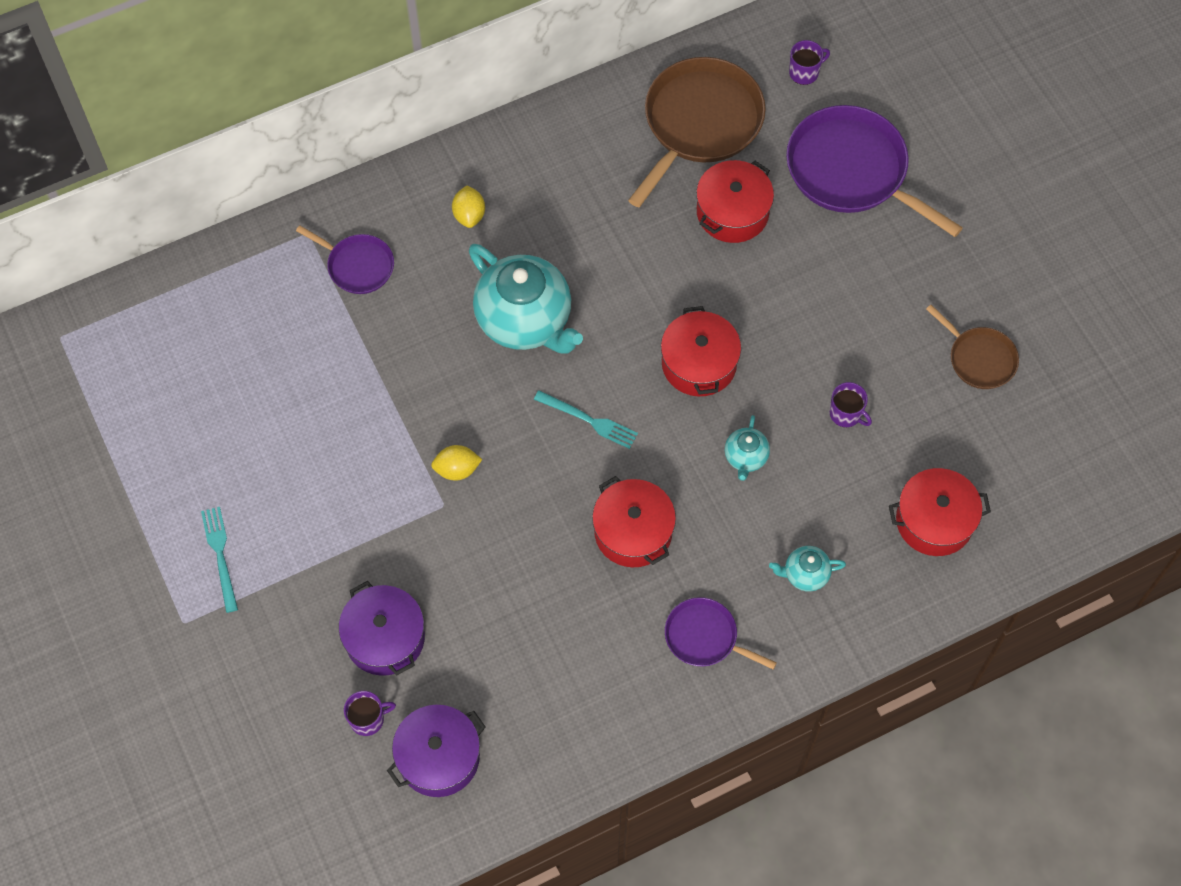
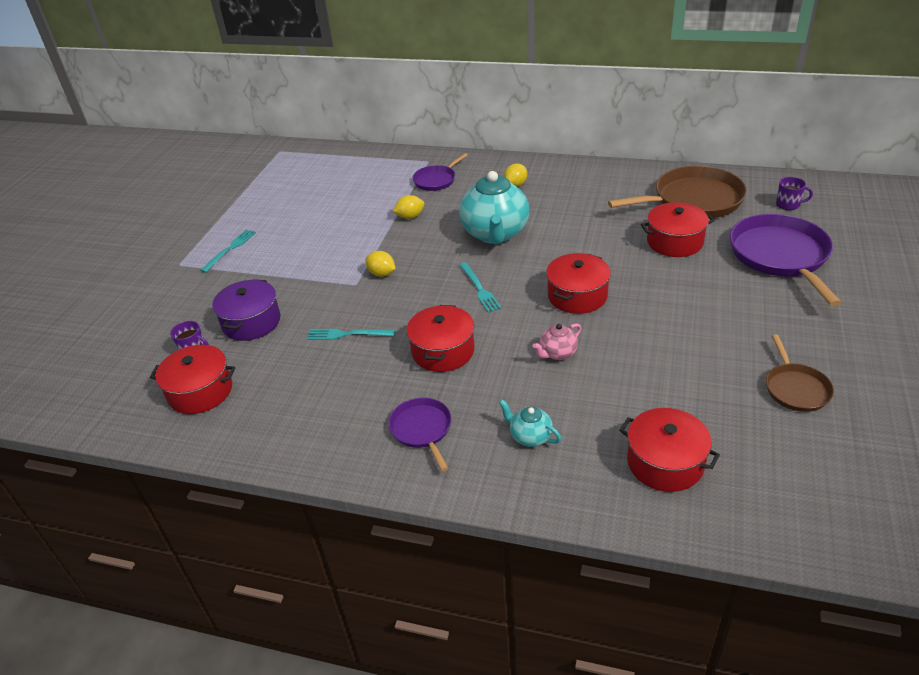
camera: 45 degrees right, 25 degrees down
(357, 266) = (436, 180): purple pan -> purple pan turned 60 degrees clockwise
(392, 354) = (410, 217): none -> yellow lemon
(438, 757) = (200, 391): purple pot -> red pot
(512, 579) = (348, 334): none -> turquoise fork
(745, 457) = (557, 353): turquoise teapot -> pink teapot
(846, 414) = (655, 367): purple mug -> none

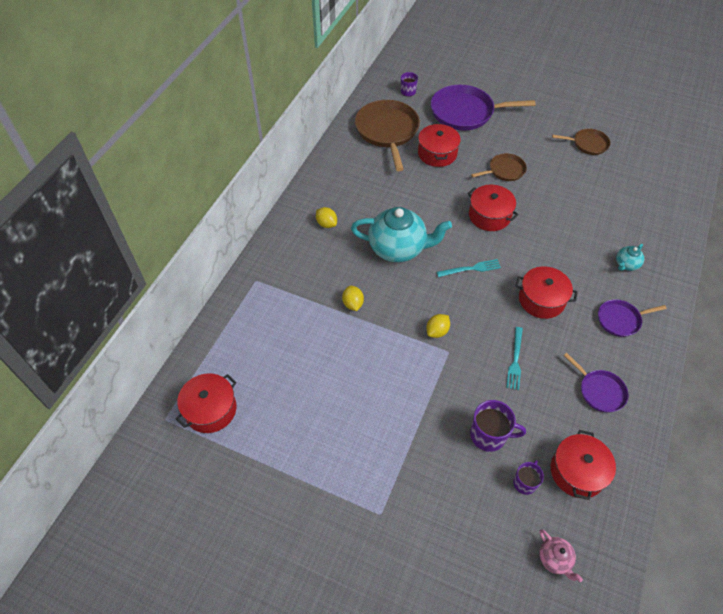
camera: 85 degrees left, 15 degrees up
(230, 249) = (365, 462): turquoise fork -> none
(251, 322) = (489, 435): purple pot -> purple mug
(436, 180) = (295, 278): purple pan -> purple pan (599, 391)
(557, 353) = (550, 237): pink teapot -> pink teapot (555, 559)
(665, 462) = (645, 209): red pot -> red pot (210, 409)
(674, 302) = (504, 170): none -> brown pan

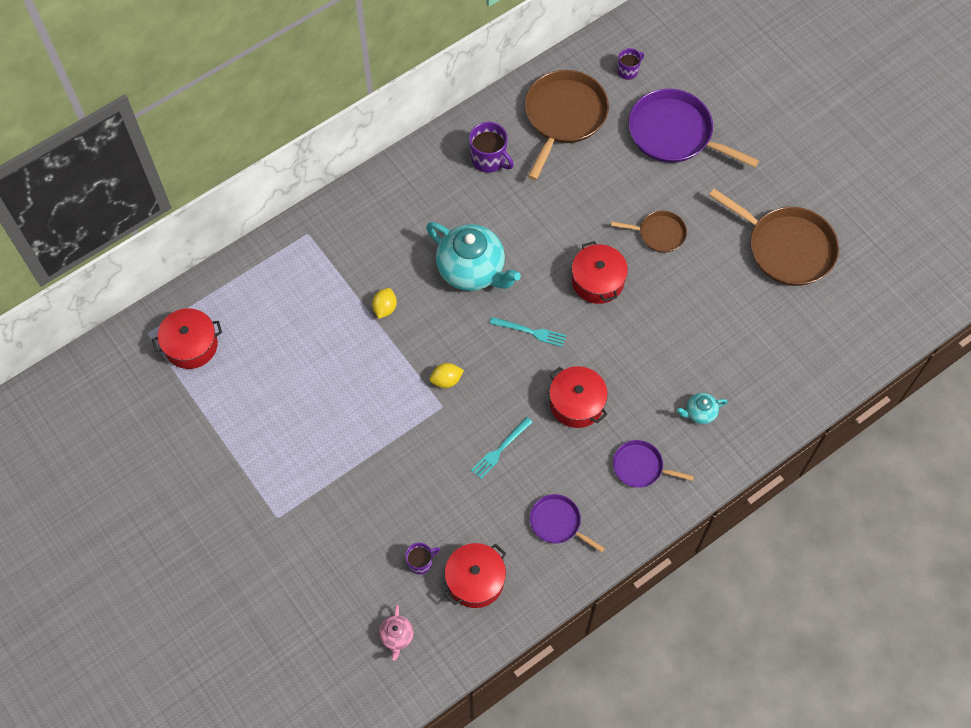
camera: 30 degrees right, 10 degrees up
(326, 224) = (418, 203): yellow lemon -> none
(437, 153) = (599, 174): red pot -> none
(489, 435) = (420, 504): purple mug -> purple mug (489, 159)
(588, 144) = (786, 247): brown pan -> brown pan, size x1.86
(599, 391) = (557, 523): purple pan -> purple pan turned 135 degrees clockwise

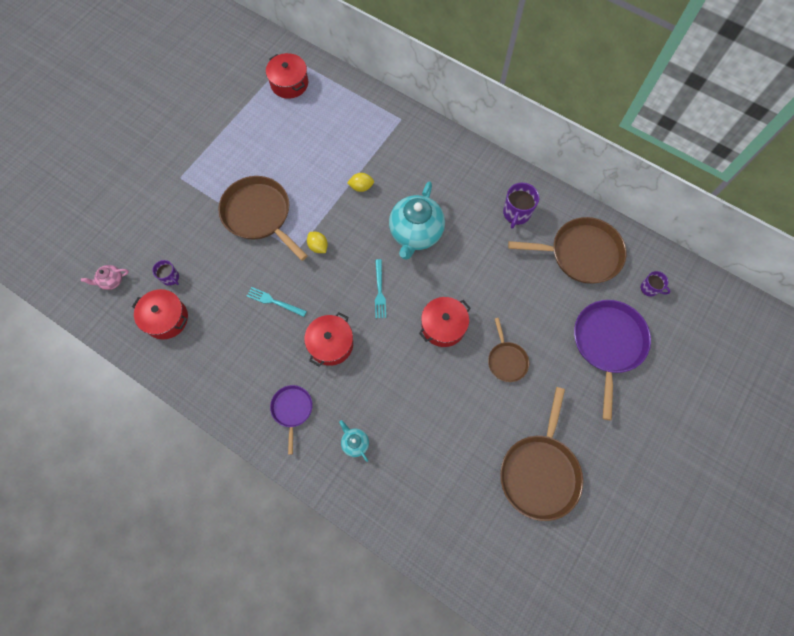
camera: 70 degrees right, 5 degrees up
(374, 435) = (259, 215): none -> brown pan
(557, 523) = (227, 362): purple pan -> none

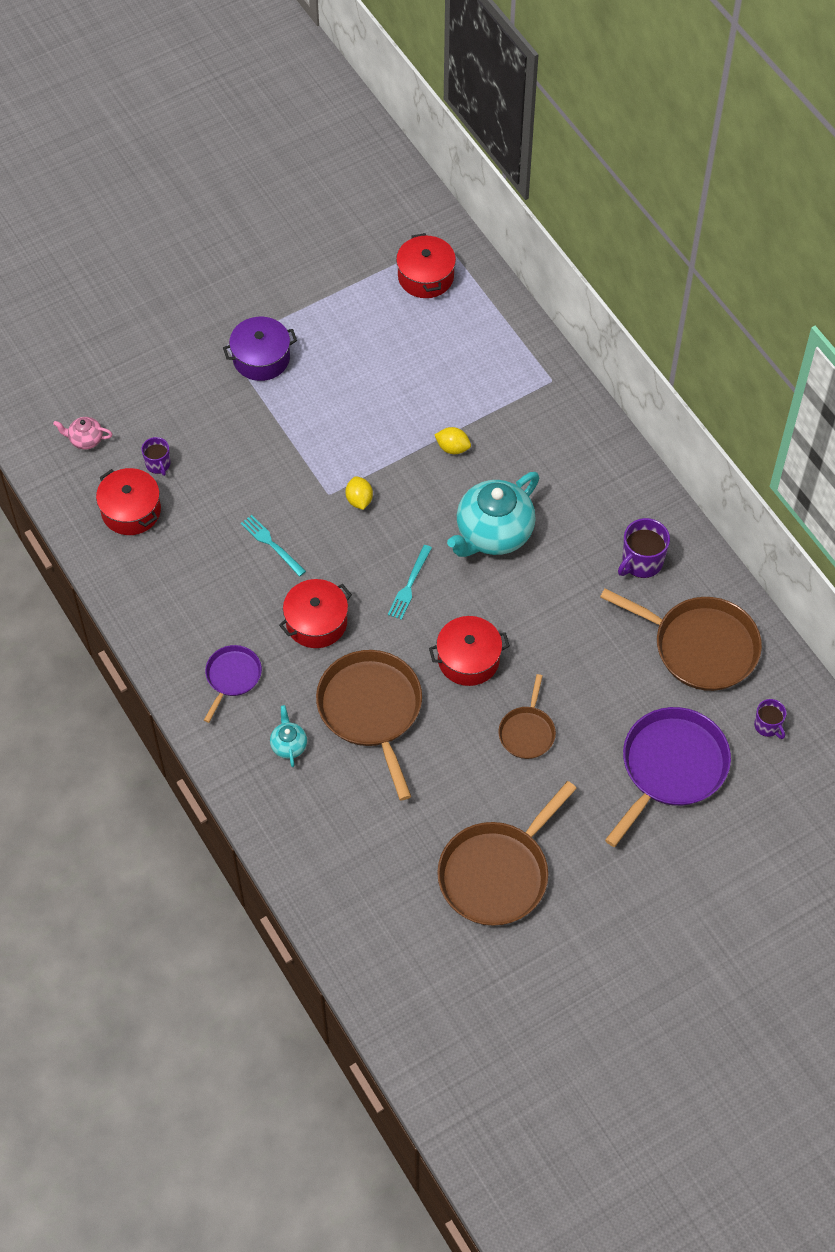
camera: 25 degrees right, 10 degrees down
(208, 177) = (261, 358): none -> purple pot
(259, 215) = (304, 431): brown pan -> brown pan (371, 710)

